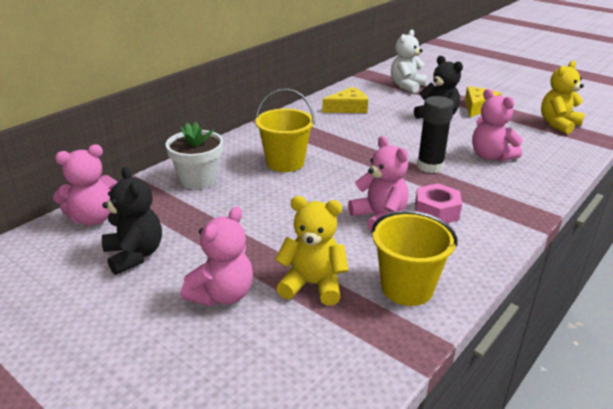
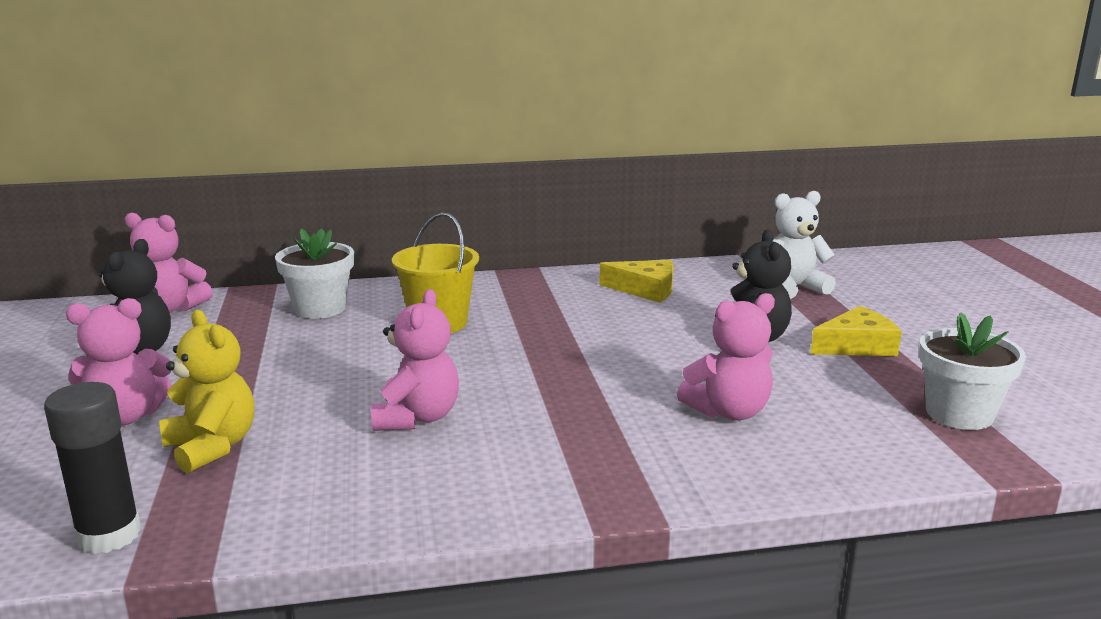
camera: 40 degrees right, 10 degrees down
(407, 288) = (288, 498): yellow bucket -> none
(430, 166) = (607, 390): black glue stick -> black glue stick (109, 535)
(436, 211) = (499, 441): pink nut -> none
(491, 156) = (728, 412): pink teddy bear -> pink teddy bear turned 120 degrees counterclockwise
(558, 124) = (959, 414): yellow teddy bear -> white flower pot

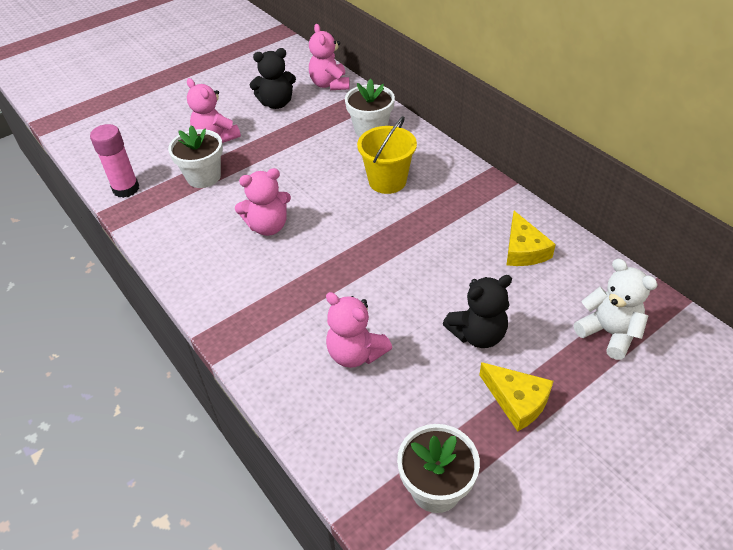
camera: 65 degrees right, 25 degrees up
(109, 535) = (126, 189): black glue stick -> pink glue stick
(212, 447) = (203, 177): yellow teddy bear -> white flower pot

